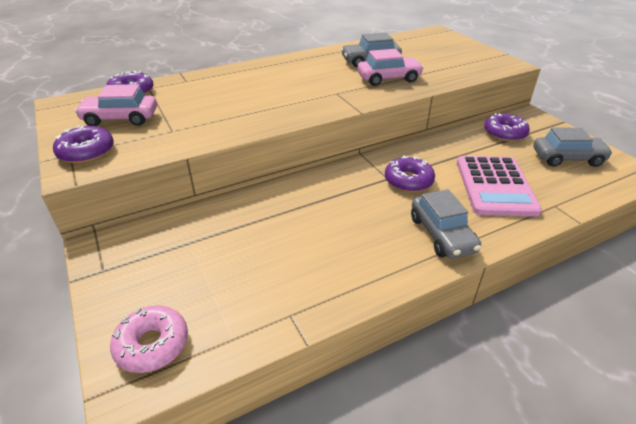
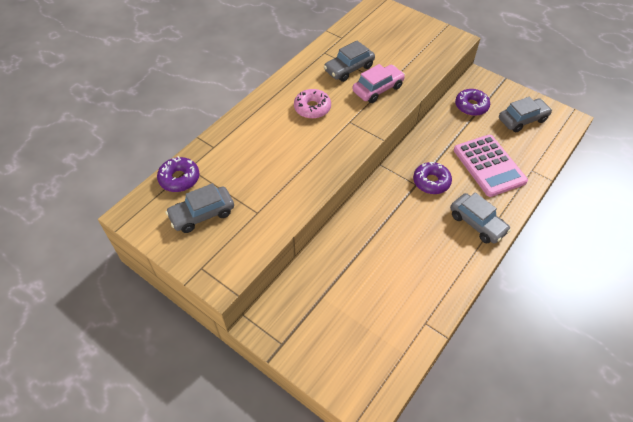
camera: 25 degrees left, 15 degrees up
(86, 152) = (212, 261): purple donut -> none
(120, 118) = (202, 214): pink car -> grey car
(152, 344) = (361, 379): pink donut -> pink donut (312, 108)

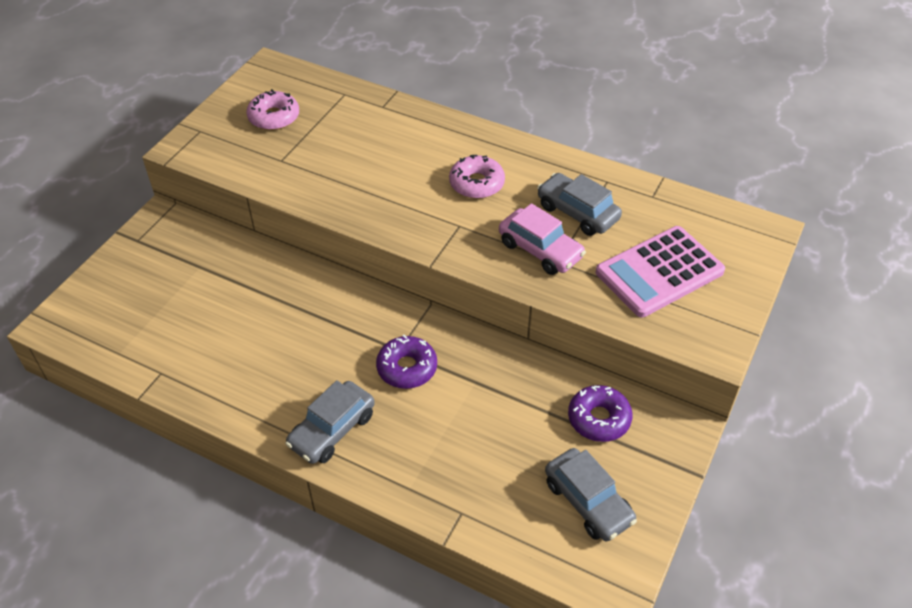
camera: 80 degrees right, 5 degrees down
(179, 178) = (326, 90): purple donut -> none
(202, 214) = (274, 117): grey car -> pink donut
(489, 166) = (457, 446): pink calculator -> pink calculator (659, 272)

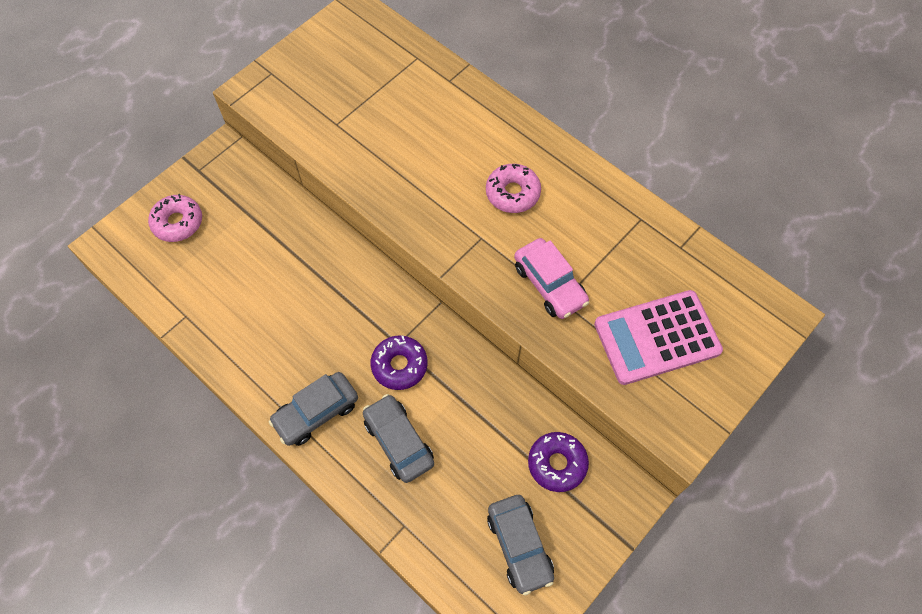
camera: 15 degrees right, 15 degrees up
(274, 117) = (343, 72): pink donut -> pink donut (178, 222)
(577, 212) = (599, 249): grey car -> grey car (398, 442)

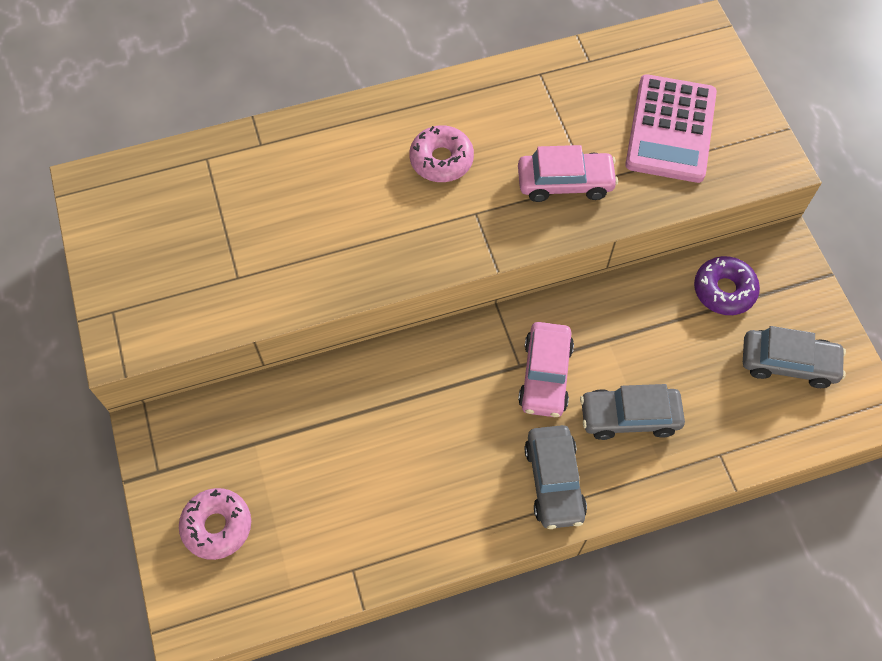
camera: 60 degrees left, 0 degrees up
(399, 365) = (545, 375): purple donut -> pink car

